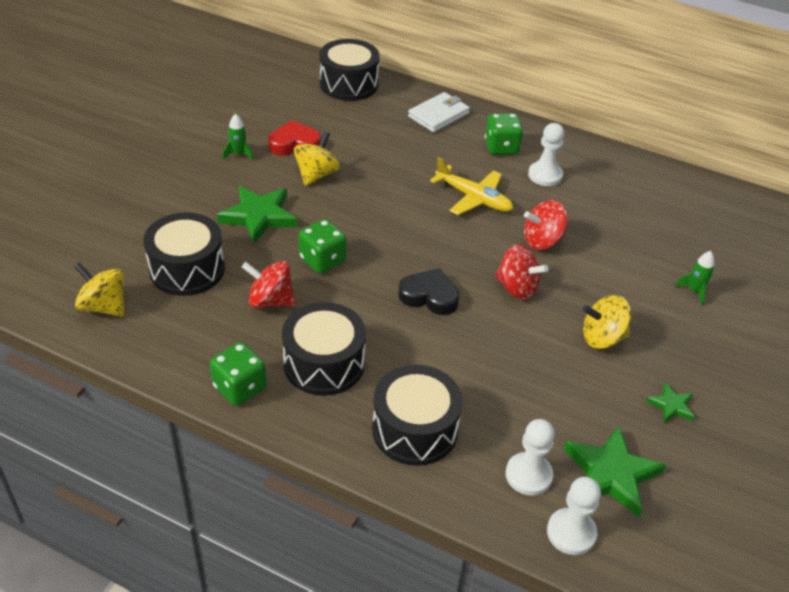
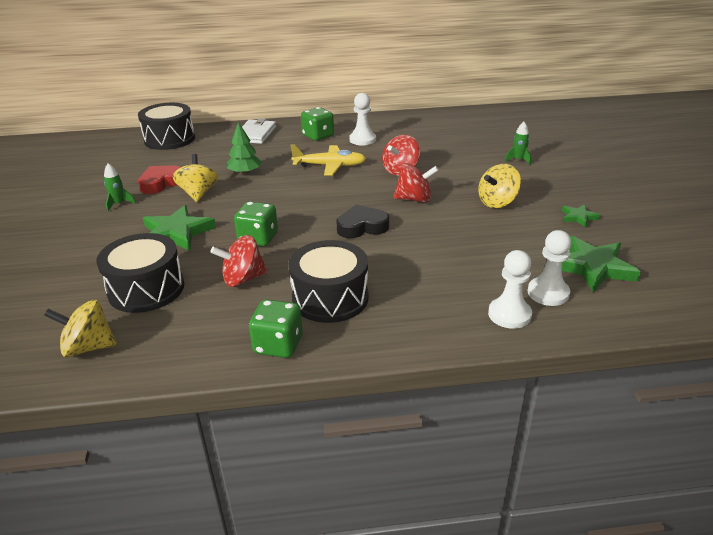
camera: 30 degrees left, 10 degrees down
(382, 167) = (245, 172): none -> green tree
(415, 429) = (443, 305): black drum -> none
(571, 533) = (613, 311): white pawn -> white pawn (509, 314)

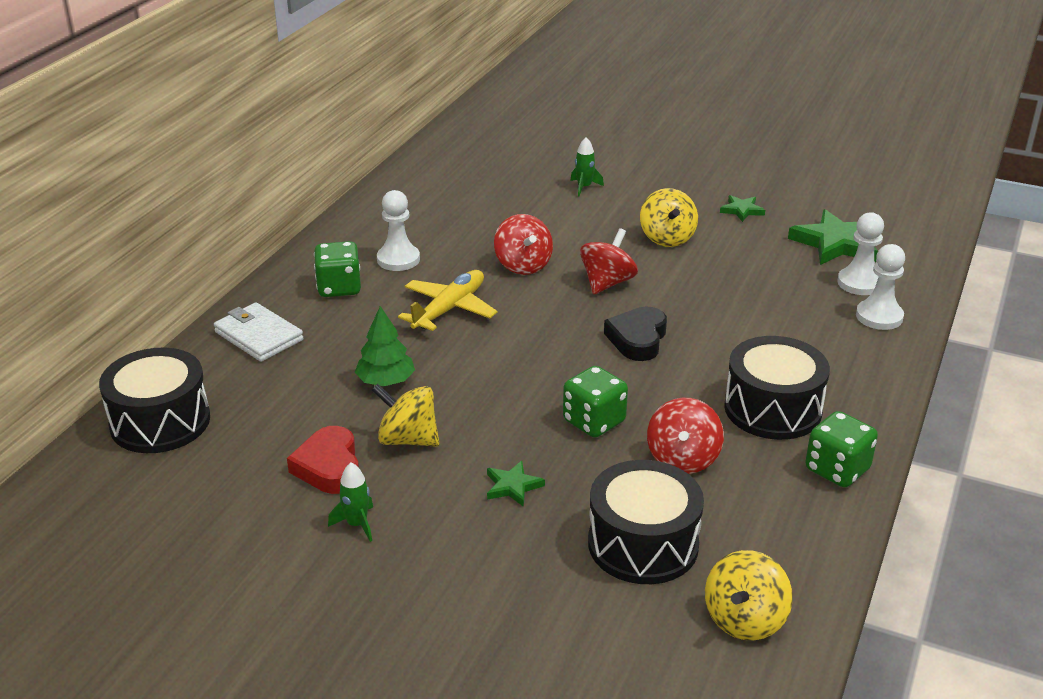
camera: 60 degrees left, 0 degrees up
(176, 233) = (512, 486): green star -> green star, size x0.51

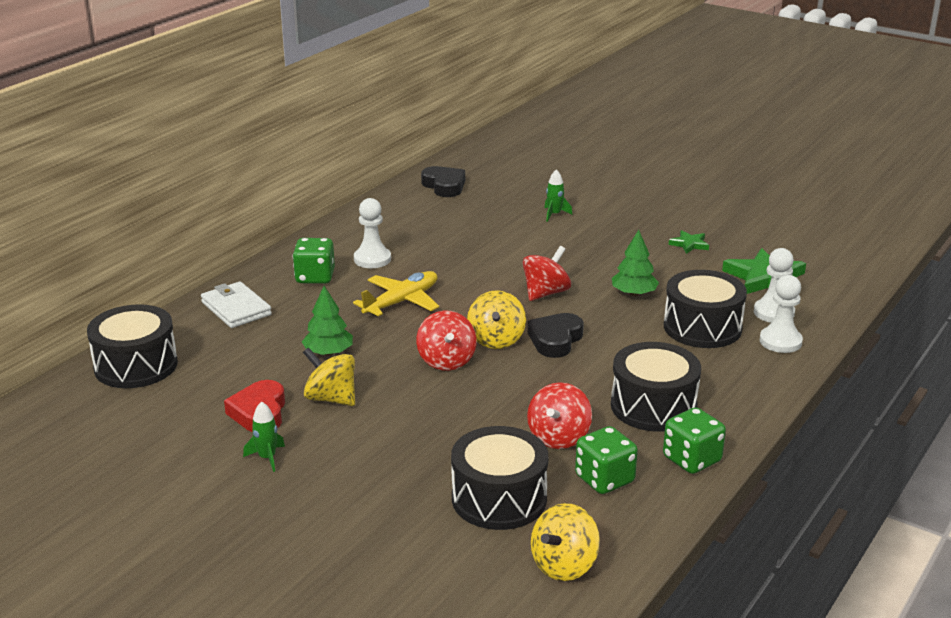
camera: 10 degrees right, 5 degrees down
(450, 163) = (444, 186): none -> black heart
(512, 486) = (405, 443): green star -> none
(523, 265) = (477, 273): red spinning top -> red spinning top (446, 361)
(594, 421) = (493, 401): green dice -> green dice (604, 479)
(667, 238) = (612, 261): yellow spinning top -> yellow spinning top (496, 340)
(703, 274) = (634, 293): none -> green tree
(791, 308) = (702, 327): none -> black drum

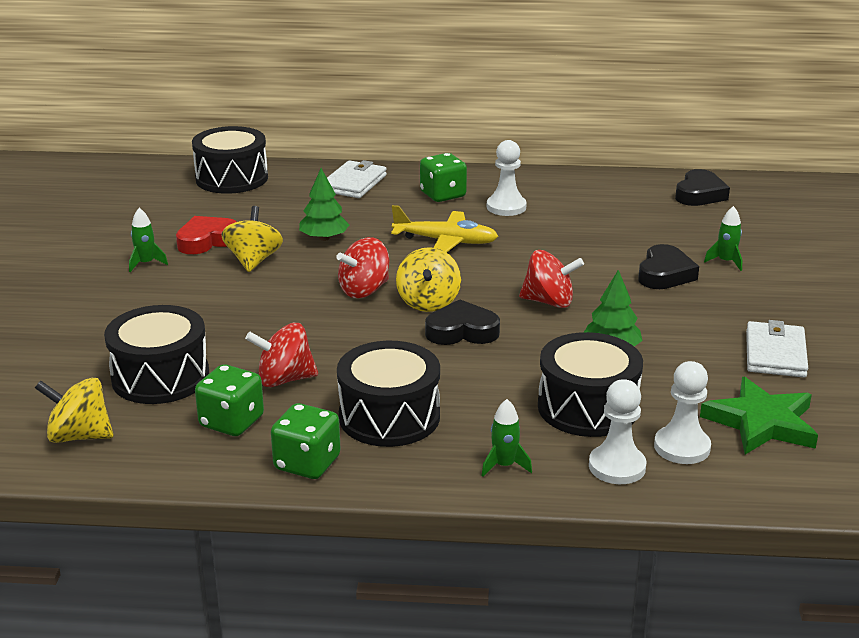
camera: 60 degrees right, 0 degrees up
(496, 340) = (428, 302): yellow spinning top -> yellow spinning top turned 60 degrees counterclockwise
(549, 240) = (665, 274): none -> black heart
(689, 244) = (775, 354): green star -> white wallet
(751, 380) = (504, 465): none -> green rocket

